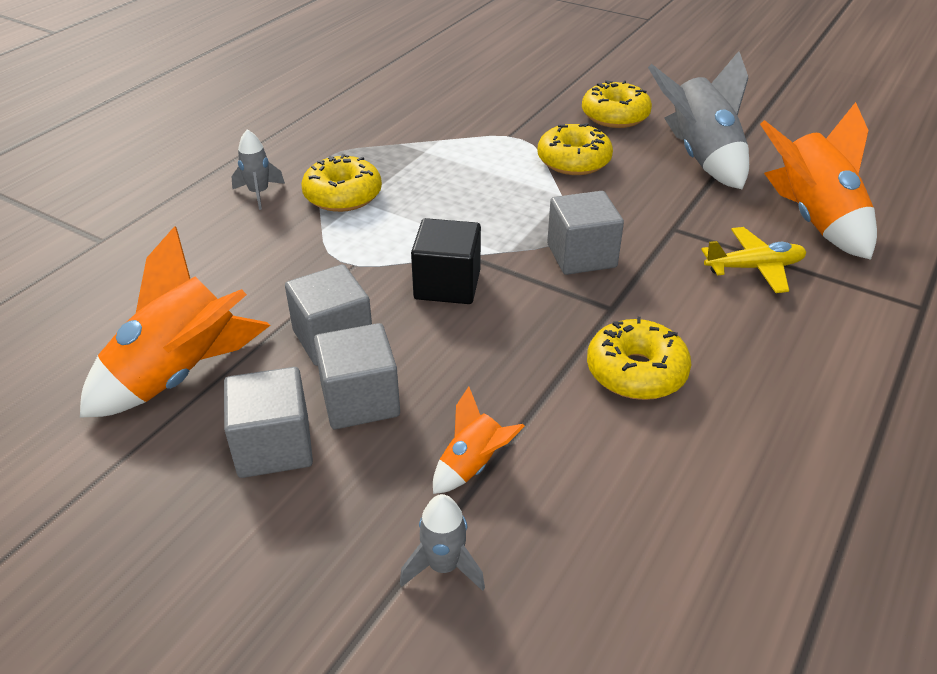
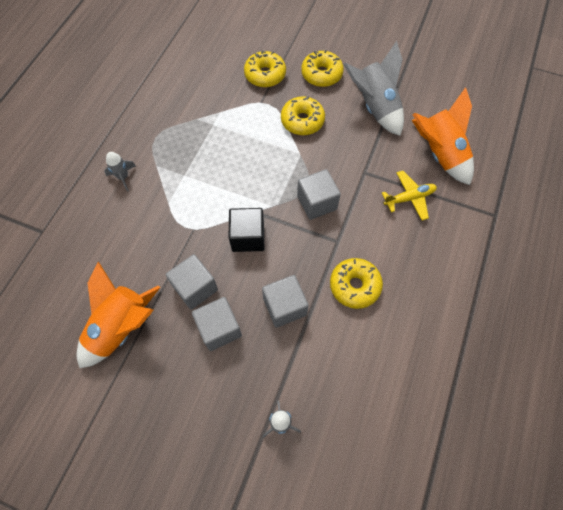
camera: 10 degrees left, 25 degrees up
(274, 446) = (183, 366): grey cube -> grey cube (284, 306)
(343, 195) = (173, 172): yellow donut -> yellow donut (265, 75)
(473, 465) = (283, 361): orange rocket -> none

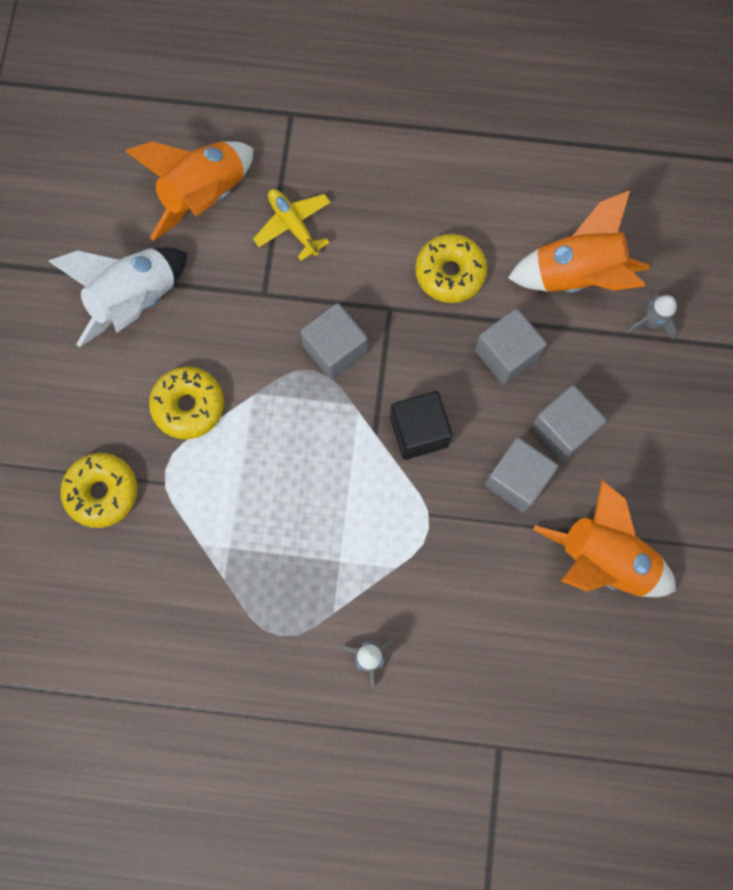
camera: 105 degrees left, 10 degrees up
(321, 74) = (81, 398): yellow donut -> none
(333, 376) = (576, 275): none -> orange rocket
(375, 107) = (135, 301): grey rocket -> white rocket

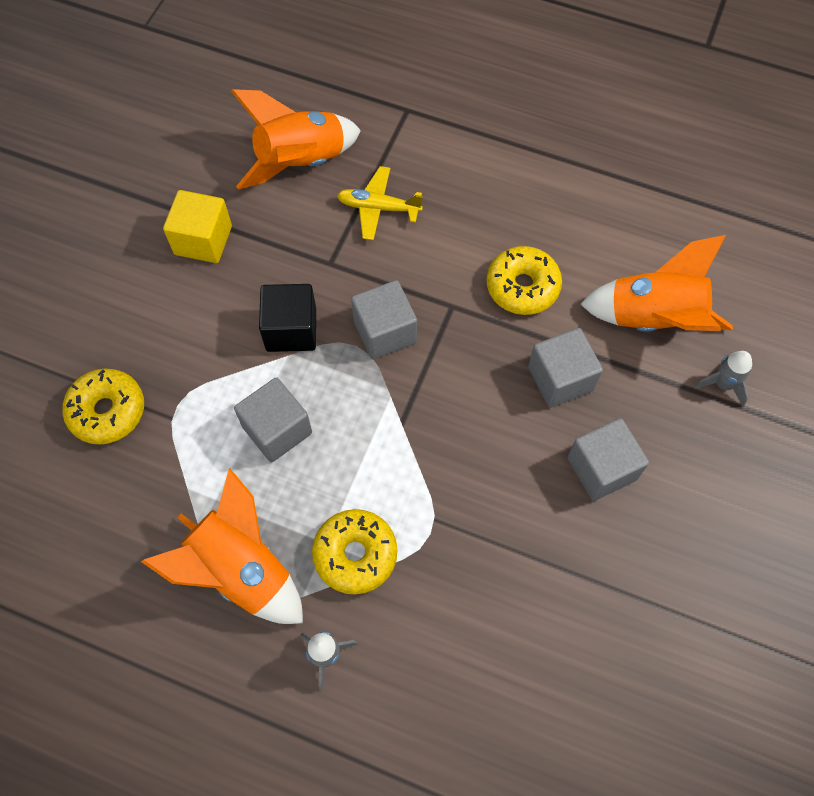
camera: 15 degrees right, 10 degrees down
(135, 301) = (203, 240): white rocket -> yellow cube
(188, 406) = (221, 350): yellow donut -> yellow donut (355, 554)
(293, 226) = (378, 208): yellow plane -> yellow plane turned 60 degrees counterclockwise
(419, 431) = (447, 432): black cube -> black cube (291, 330)
(517, 480) = (538, 508): grey cube -> grey cube (277, 430)
(603, 560) = (612, 618): orange rocket -> orange rocket (241, 570)

